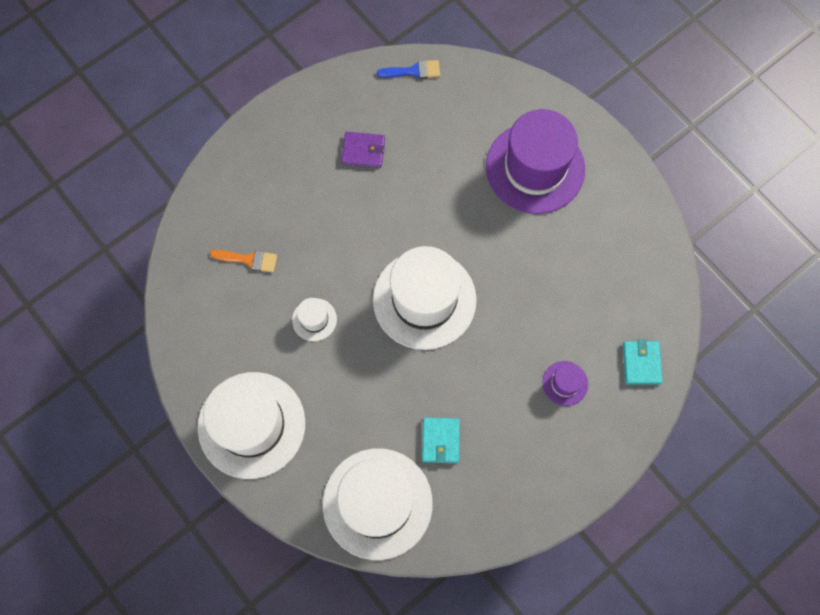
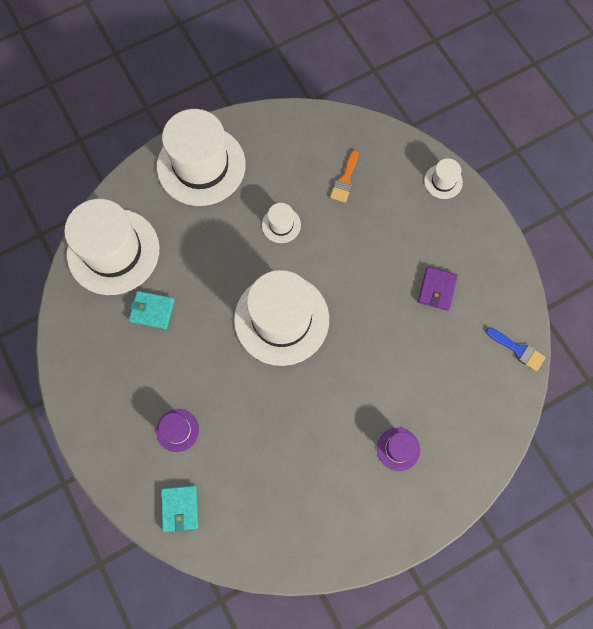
camera: 100 degrees right, 0 degrees up
(236, 158) = (443, 181): none -> white hat
(414, 71) = (518, 350): blue brush -> blue brush turned 60 degrees counterclockwise
(535, 168) = (398, 449): purple hat -> purple hat, size x0.43
(641, 363) = (180, 508): turquoise wallet -> turquoise wallet turned 75 degrees clockwise

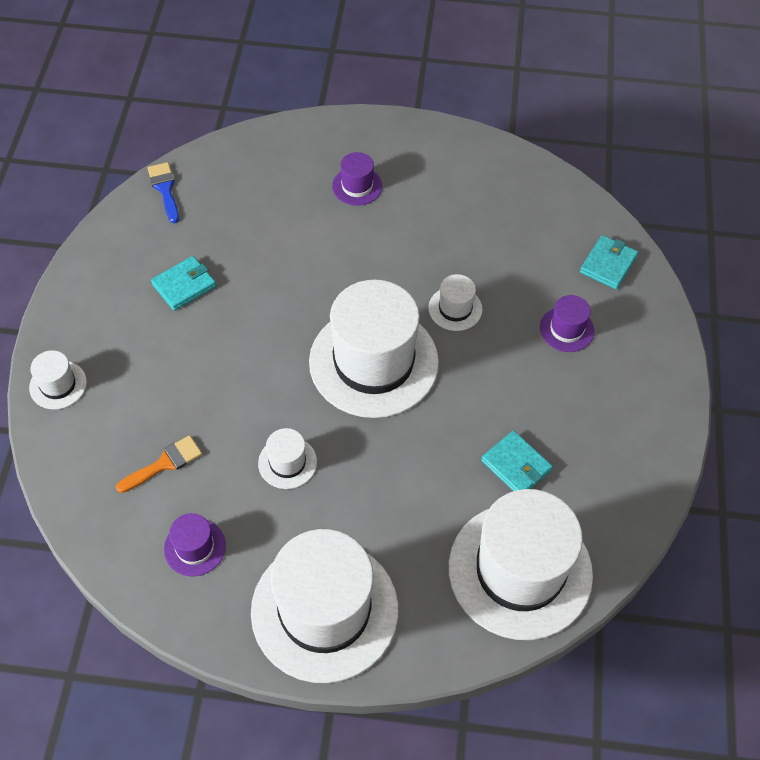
camera: 145 degrees left, 15 degrees down
(259, 394) = (455, 308): none -> white hat
(290, 151) = (195, 547): none -> purple hat
(437, 289) = (184, 285): purple wallet -> turquoise wallet

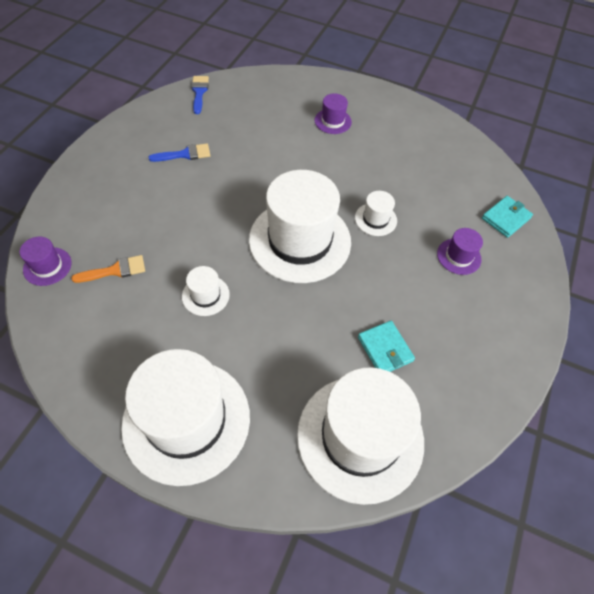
camera: 15 degrees right, 0 degrees up
(58, 385) = (67, 196): white hat -> none
(184, 285) = (185, 154): turquoise wallet -> blue brush
(195, 547) = (108, 339): purple hat -> purple hat (47, 266)

